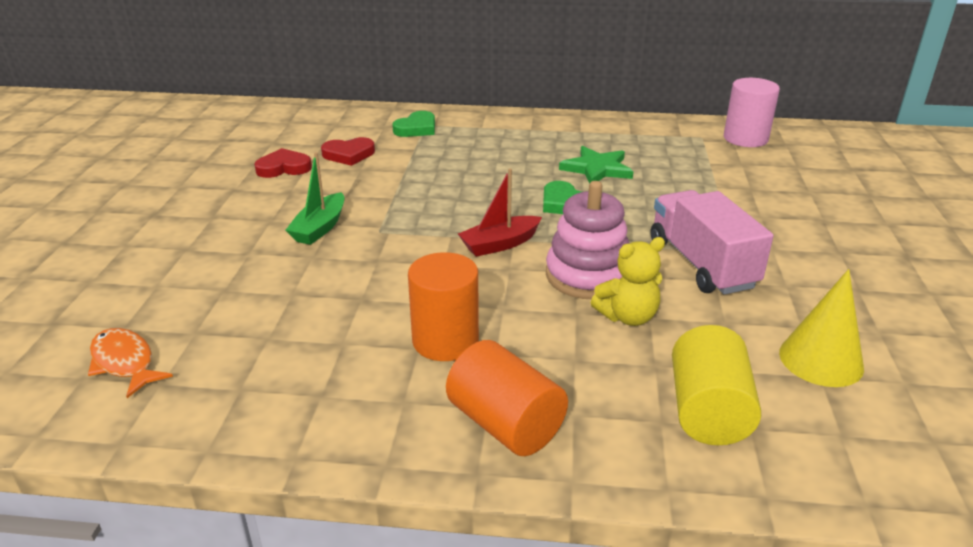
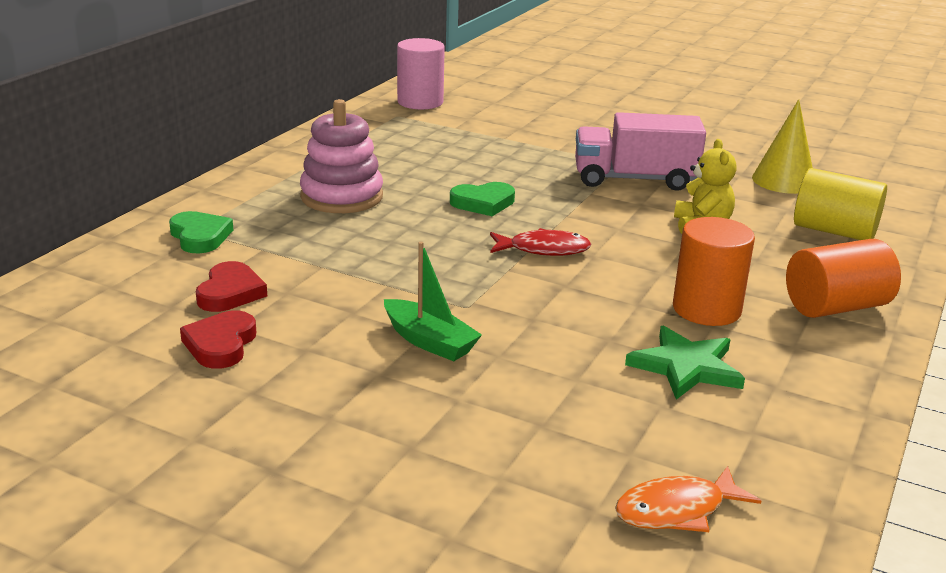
camera: 70 degrees left, 5 degrees down
(500, 244) = (543, 249): red boat -> red fish
(588, 275) = (627, 225): pink stacking toy -> pink stacking toy (341, 197)
(597, 169) = (421, 172): green star -> green star (686, 367)

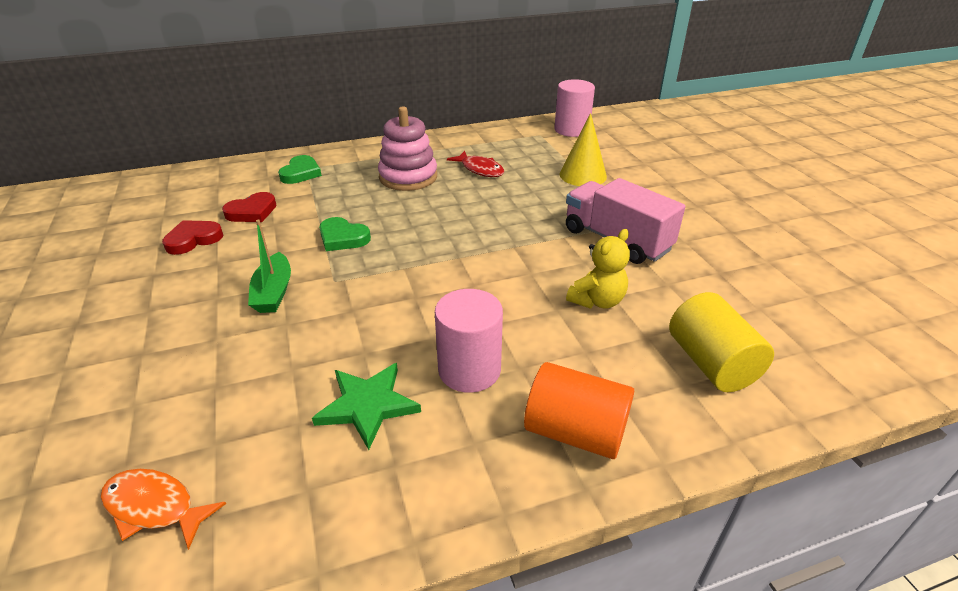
camera: 45 degrees right, 10 degrees up
(483, 203) = (478, 214): green heart -> green heart (343, 238)
(543, 249) = (451, 264): red fish -> red fish (480, 169)
(706, 309) = (469, 370): orange cylinder -> pink cylinder
(783, 181) = (750, 295): yellow cone -> yellow cone (583, 175)

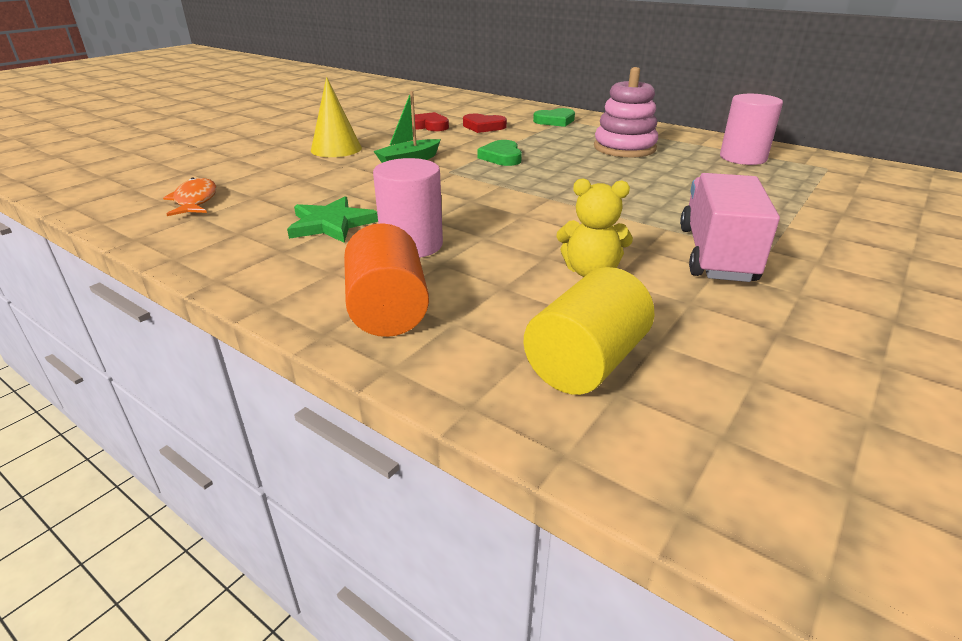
camera: 55 degrees right, 5 degrees down
(480, 169) = (698, 165): red fish -> none
(571, 130) = (880, 177): pink cylinder -> pink cylinder (743, 158)
(583, 175) = (802, 206): yellow cone -> yellow cone (336, 149)

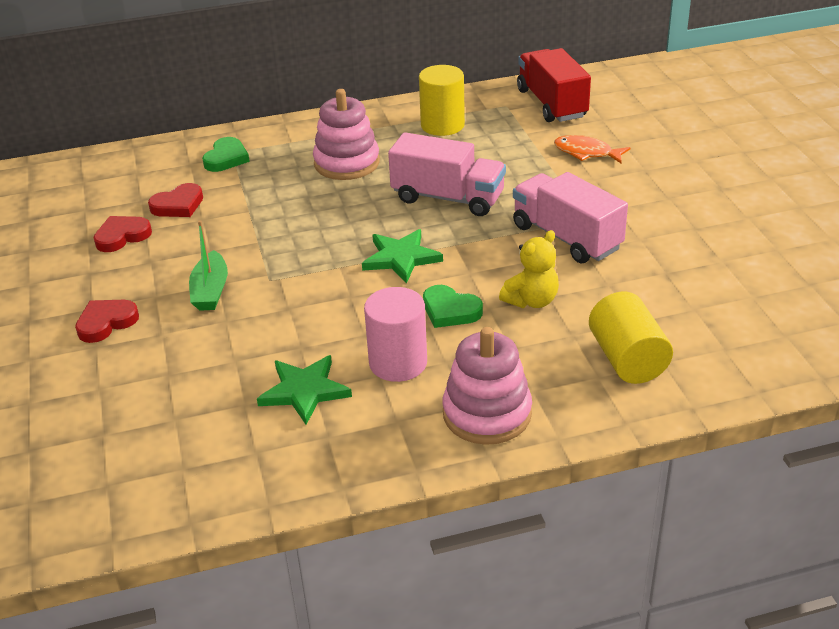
camera: 50 degrees left, 5 degrees up
(195, 200) = (134, 462): orange fish -> orange fish (586, 152)
(336, 149) = (106, 323): yellow cone -> red heart
(388, 310) = (487, 413): orange cylinder -> pink stacking toy
(501, 157) = (276, 235): green heart -> green heart (450, 310)
(549, 200) = (401, 258): none -> green star
(659, 190) = (448, 198): none -> pink truck
(743, 158) = (442, 125): pink cylinder -> yellow cylinder
(881, 181) = (551, 104): none -> red truck

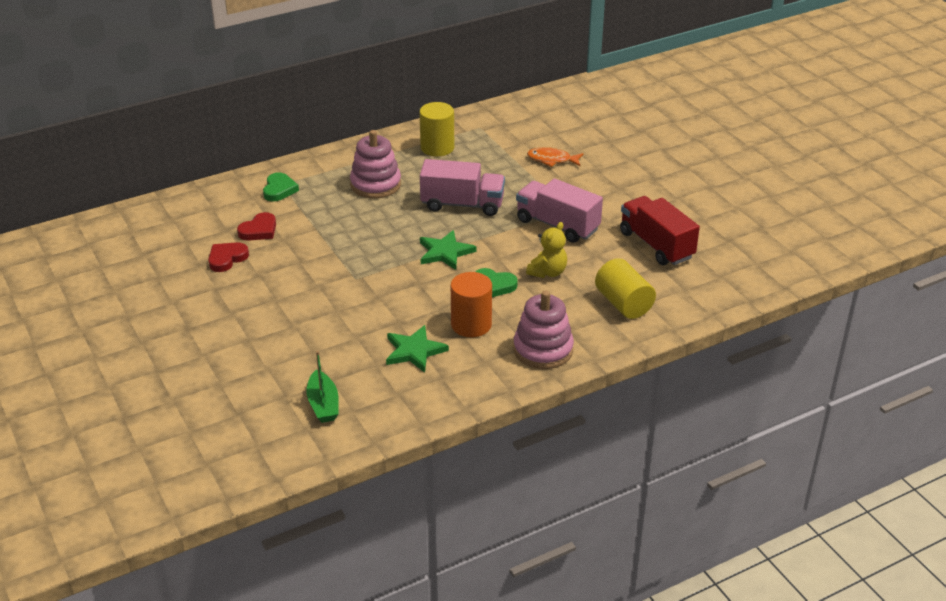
camera: 15 degrees left, 0 degrees up
(106, 323) = (248, 322): red heart -> none
(210, 291) = (315, 291): green boat -> green boat (323, 404)
(398, 363) = (471, 324): pink cylinder -> orange cylinder
(551, 104) = (514, 123): red truck -> red truck (656, 245)

